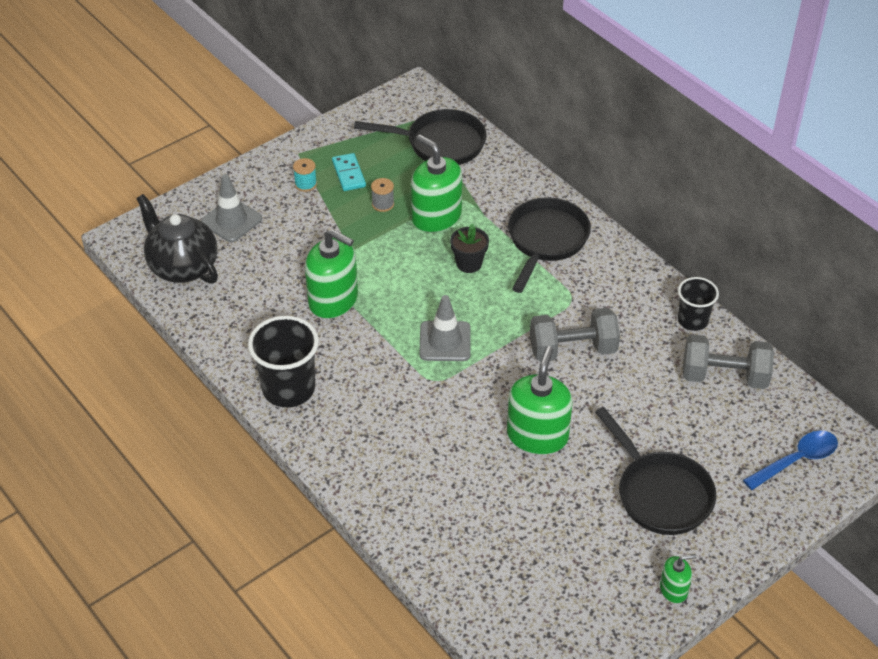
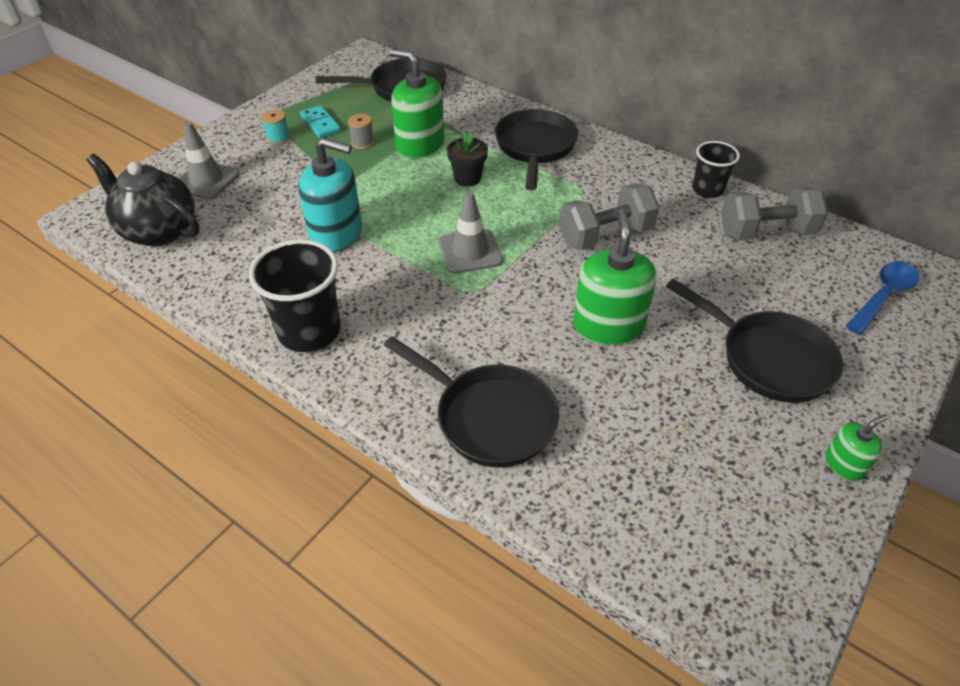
camera: 15 degrees left, 0 degrees up
(333, 300) = (336, 234): green soap dispenser -> turquoise soap dispenser
(410, 491) = (489, 417): none -> black pan

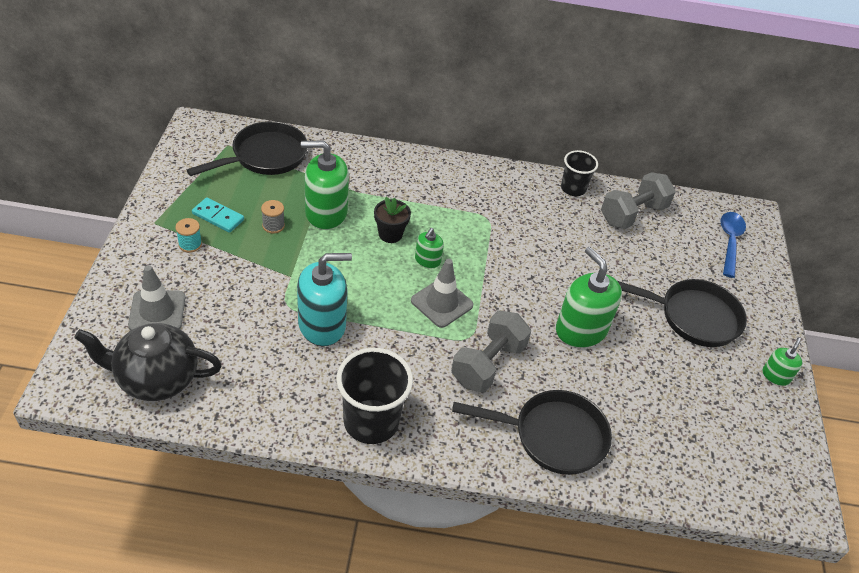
camera: 35 degrees left, 0 degrees up
(487, 210) = (427, 260): none -> green soap dispenser
(535, 147) = (422, 187): black pan -> none
(605, 235) = (529, 254): grey dumbbell -> grey dumbbell (488, 364)

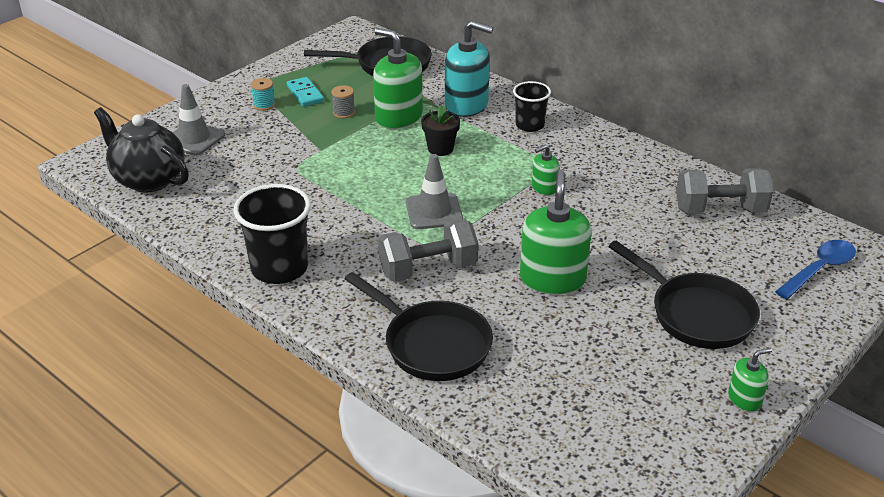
camera: 40 degrees right, 10 degrees down
(322, 324) = (311, 190): turquoise soap dispenser -> turquoise soap dispenser (466, 105)
(427, 260) = (455, 177): green soap dispenser -> green soap dispenser (544, 188)
(573, 188) = (671, 170): black cup -> black cup (530, 125)

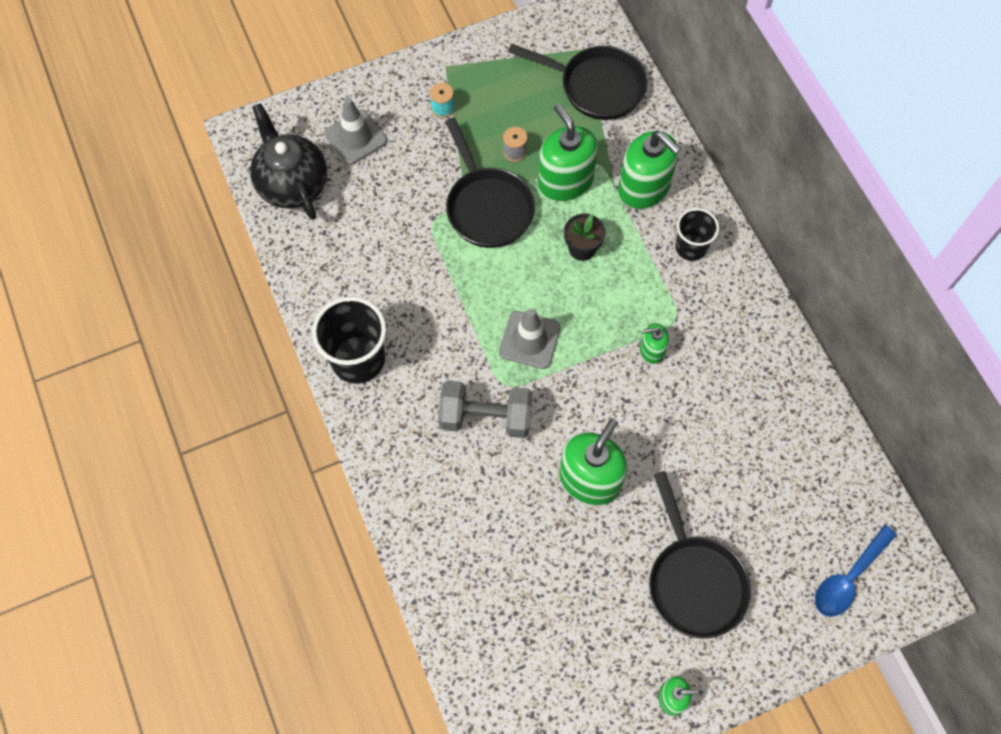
camera: 25 degrees right, 30 degrees up
(305, 94) = (490, 105): turquoise domino -> none
(432, 344) = (443, 512): black pan -> black pan (487, 207)
(466, 105) = (644, 187): turquoise soap dispenser -> green soap dispenser
(719, 210) = (806, 455): grey dumbbell -> none
(819, 269) = (848, 578): blue spoon -> blue spoon turned 150 degrees clockwise

